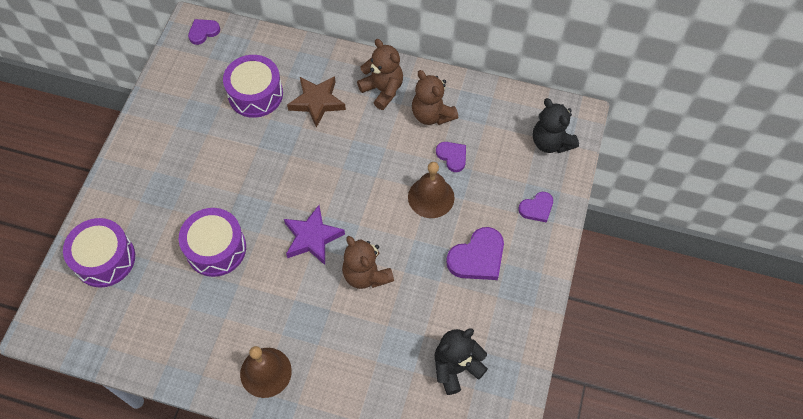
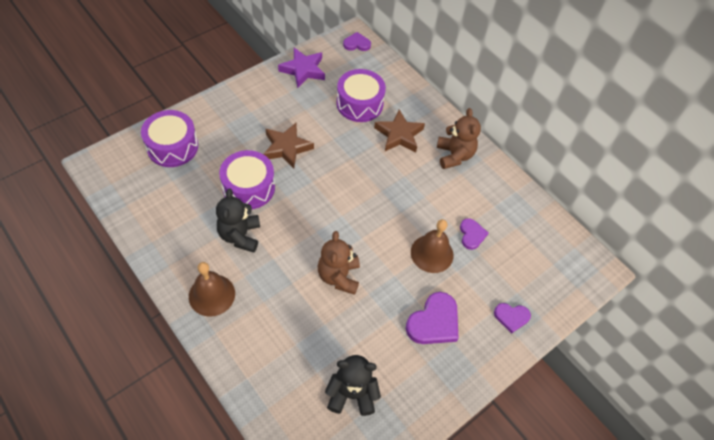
camera: 30 degrees right, 5 degrees down
(220, 185) = (287, 148): none -> brown star
(312, 238) = (320, 224): purple star -> purple star (303, 70)
(432, 114) = (479, 195): brown teddy bear -> none
(477, 257) = (434, 322): purple heart -> purple heart turned 45 degrees counterclockwise
(551, 142) = (561, 275): black teddy bear -> black teddy bear (240, 235)

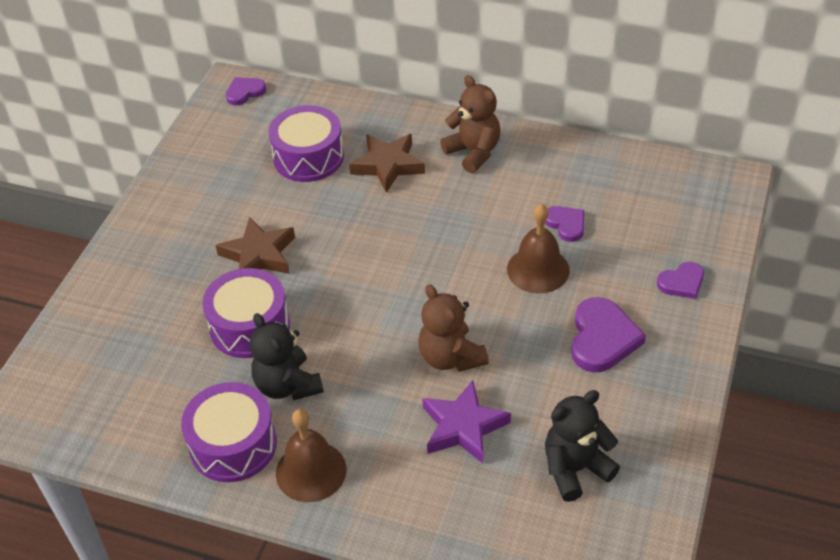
camera: 25 degrees left, 10 degrees down
(172, 146) = (102, 337): purple drum -> purple drum (233, 444)
(303, 70) = (201, 157): purple star -> purple star (463, 427)

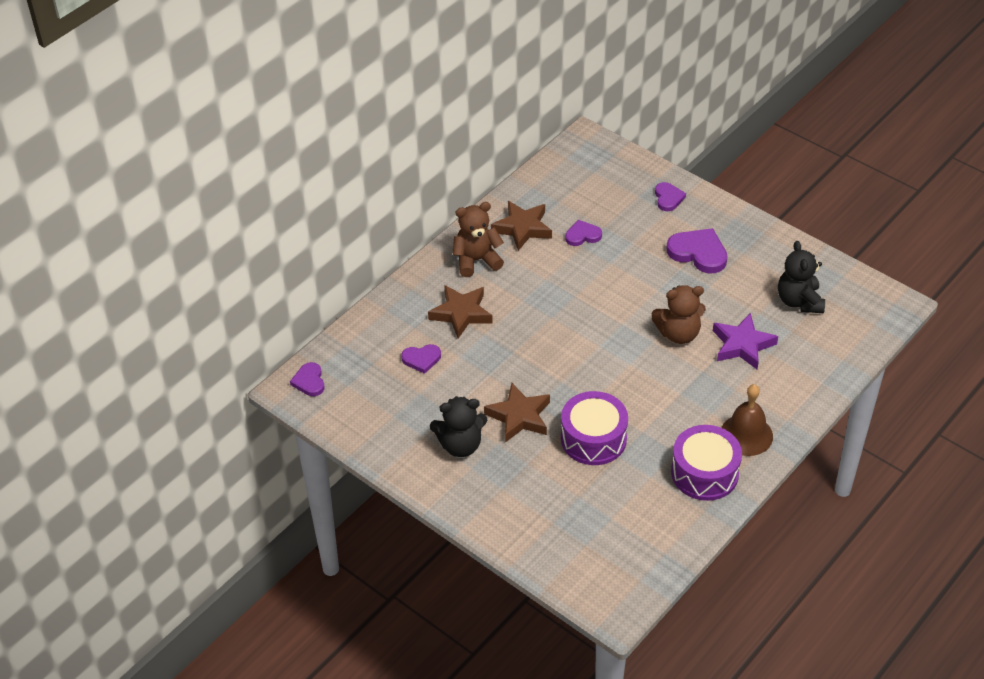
camera: 70 degrees left, 0 degrees up
(287, 385) = (663, 429): black teddy bear -> black teddy bear (460, 445)
(308, 157) = (421, 359): purple drum -> purple heart
(538, 269) = (619, 264): brown bell -> none
(546, 172) = (522, 228): none -> brown star

